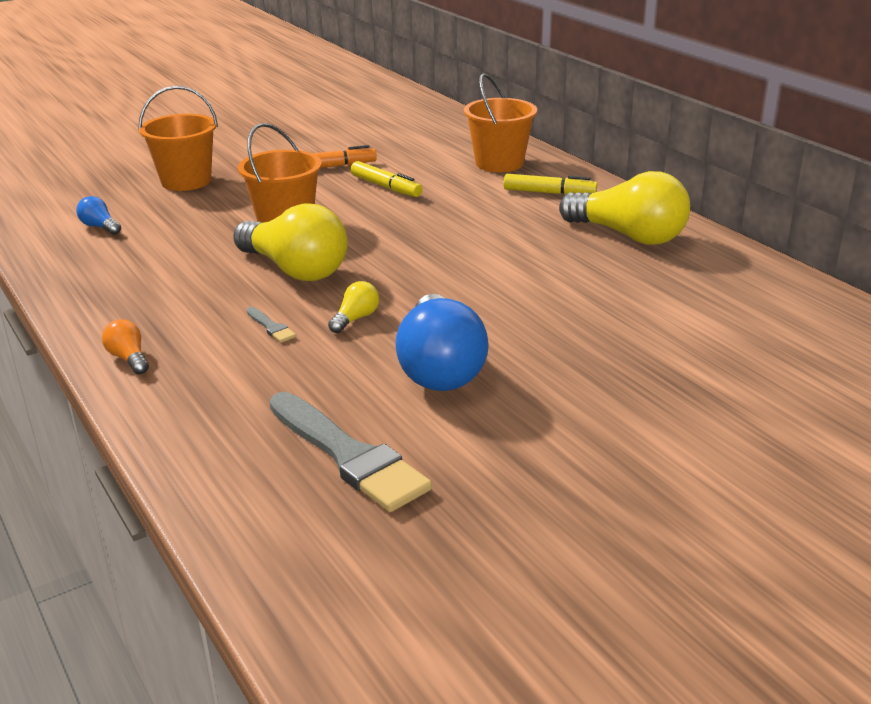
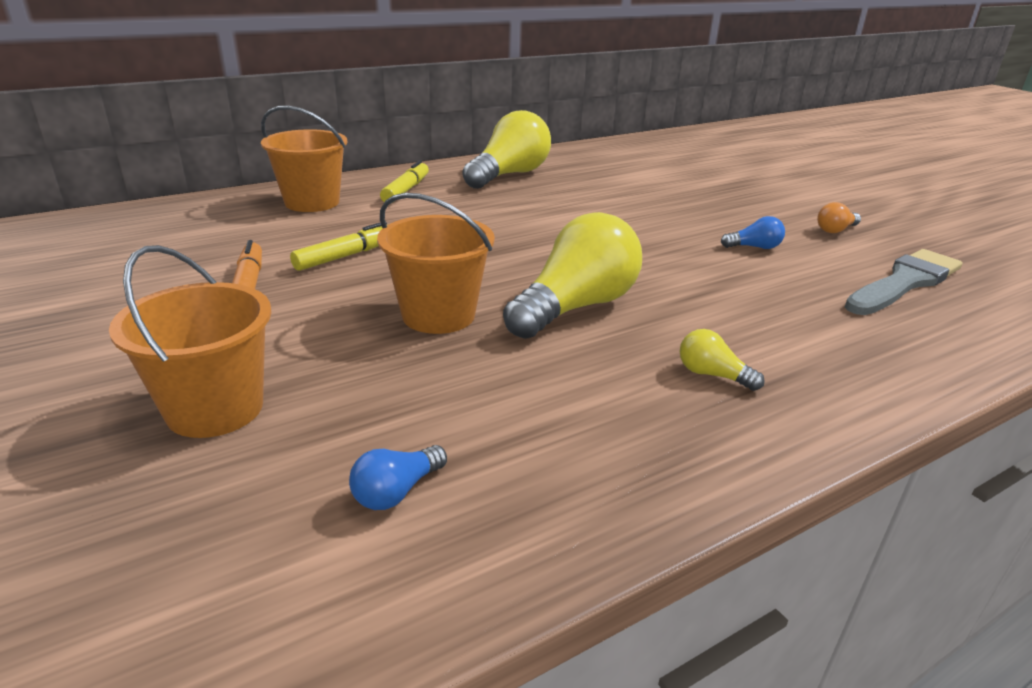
camera: 90 degrees left, 0 degrees up
(129, 359) = (827, 405): orange light bulb -> orange light bulb (835, 230)
(271, 327) = (714, 318): grey brush -> none
(355, 319) = (682, 277): yellow light bulb -> yellow light bulb (712, 375)
(440, 368) = (754, 247): blue light bulb -> blue light bulb, size x0.43

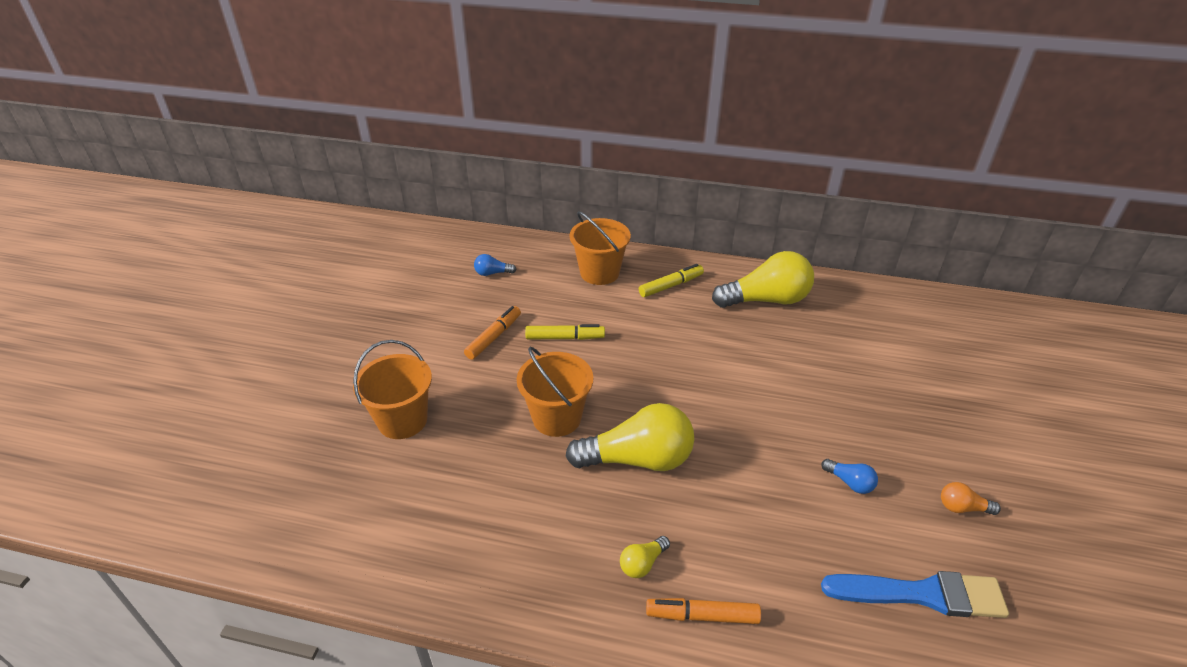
camera: 45 degrees right, 10 degrees up
(397, 492) = (417, 519): blue light bulb -> blue light bulb (492, 273)
(712, 375) = (642, 563): yellow light bulb -> yellow light bulb turned 120 degrees counterclockwise
(820, 380) = (702, 615): none -> orange marker
(904, 282) = (922, 594): grey brush -> blue brush

